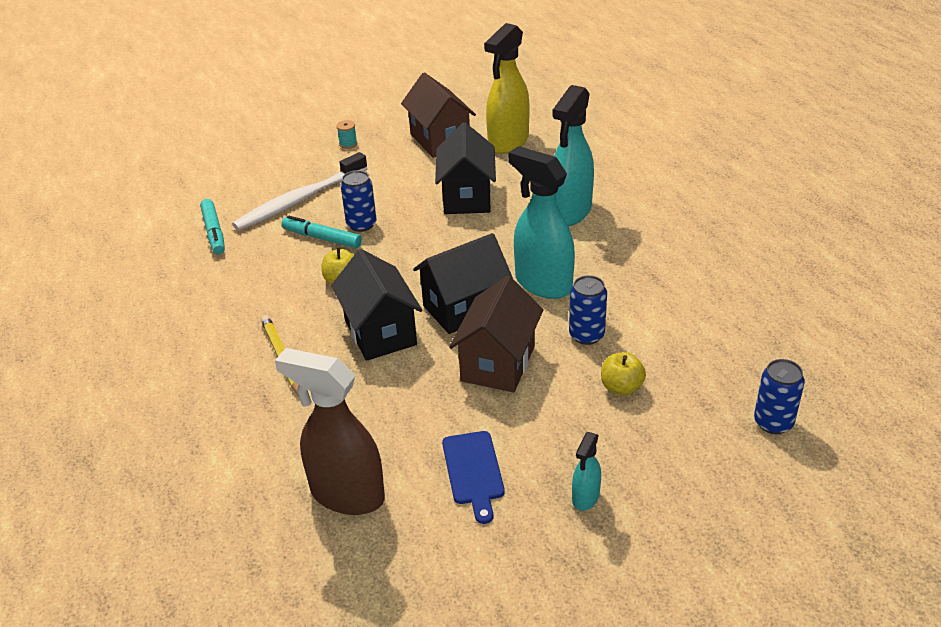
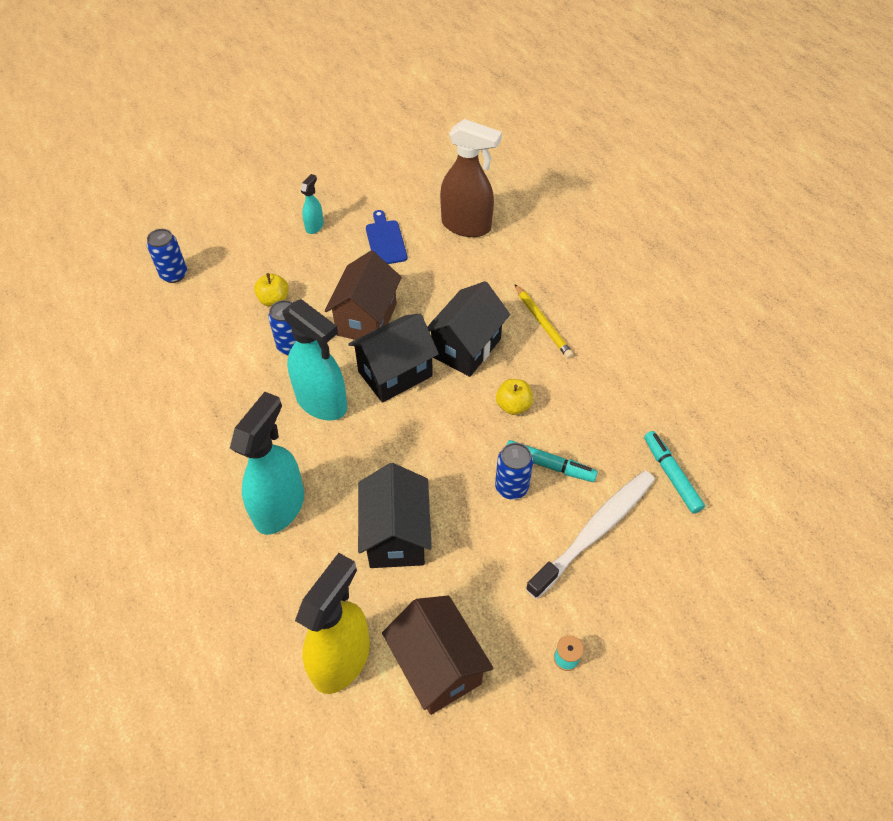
camera: 175 degrees right, 15 degrees up
(380, 332) = (466, 348): black house -> black house turned 60 degrees clockwise

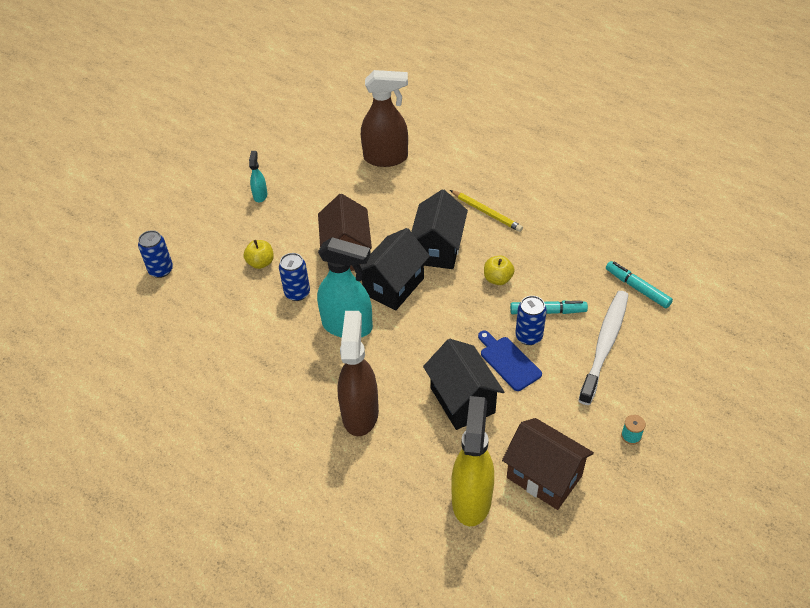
camera: 20 degrees left, 5 degrees down
(280, 507) = (360, 413): turquoise spray bottle -> brown spray bottle
(385, 241) = (326, 189): blue cutting board -> blue cutting board (508, 361)

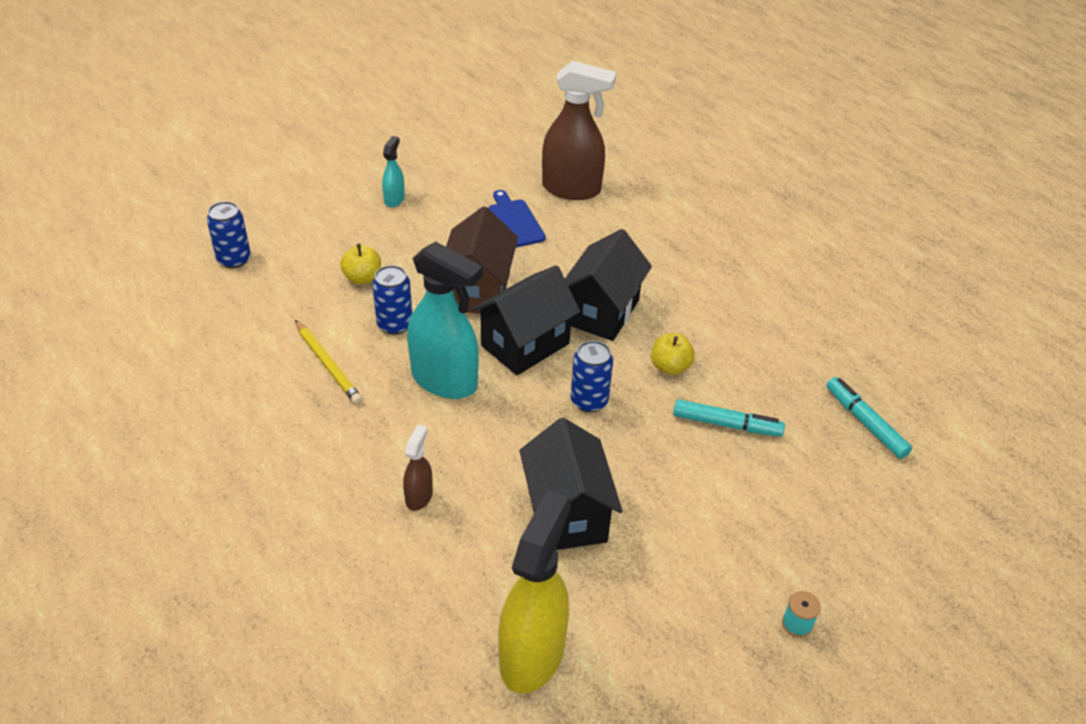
camera: 10 degrees right, 5 degrees down
(360, 413) = (419, 496): brown spray bottle -> brown spray bottle, size x0.48
(486, 212) = (682, 281): yellow pencil -> yellow pencil (328, 365)
(508, 361) = (649, 478): blue cutting board -> blue cutting board (514, 221)
(528, 336) = (689, 451): blue can -> blue can (589, 401)
(544, 476) = (649, 649): brown house -> none
(604, 345) = (794, 488): white toothbrush -> none

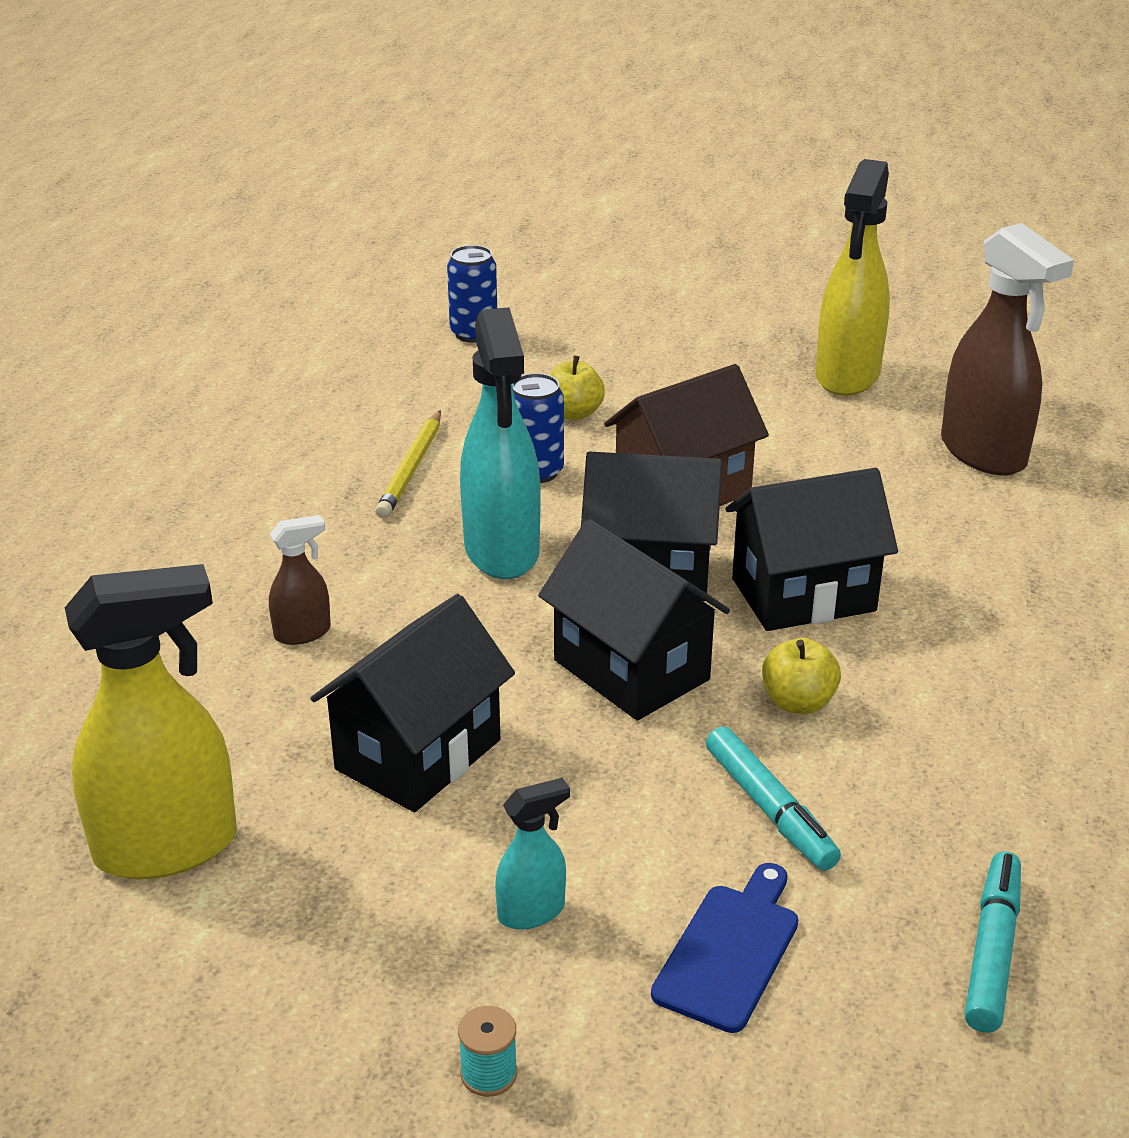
camera: 50 degrees right, 10 degrees down
(394, 199) = (731, 360): turquoise spray bottle -> turquoise spray bottle (532, 912)
(460, 179) = (847, 376): none -> yellow spray bottle
(514, 221) = (845, 449): blue cutting board -> blue cutting board (729, 951)
(589, 401) = (631, 670): blue can -> black house

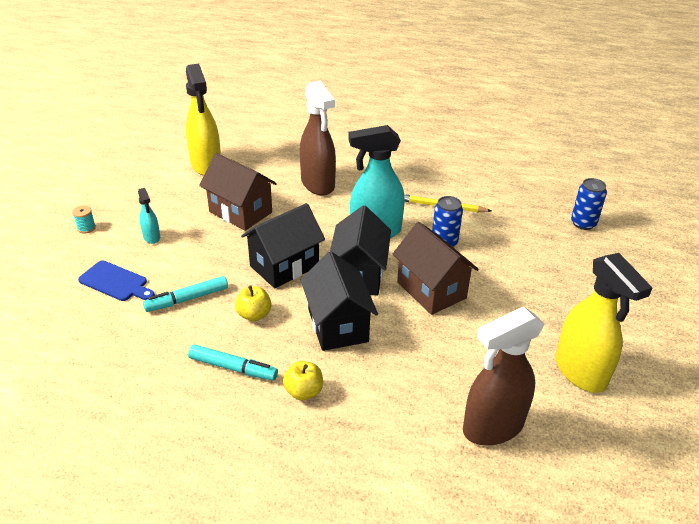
camera: 90 degrees right, 5 degrees up
(303, 633) = (318, 184): brown spray bottle -> brown spray bottle, size x2.10
(418, 754) = (240, 212): black house -> brown house
(573, 413) = (504, 256): yellow apple -> yellow apple (303, 391)
(847, 376) = (580, 372): yellow spray bottle -> yellow spray bottle turned 135 degrees counterclockwise
(992, 951) = (87, 354): turquoise marker -> turquoise marker (233, 368)

